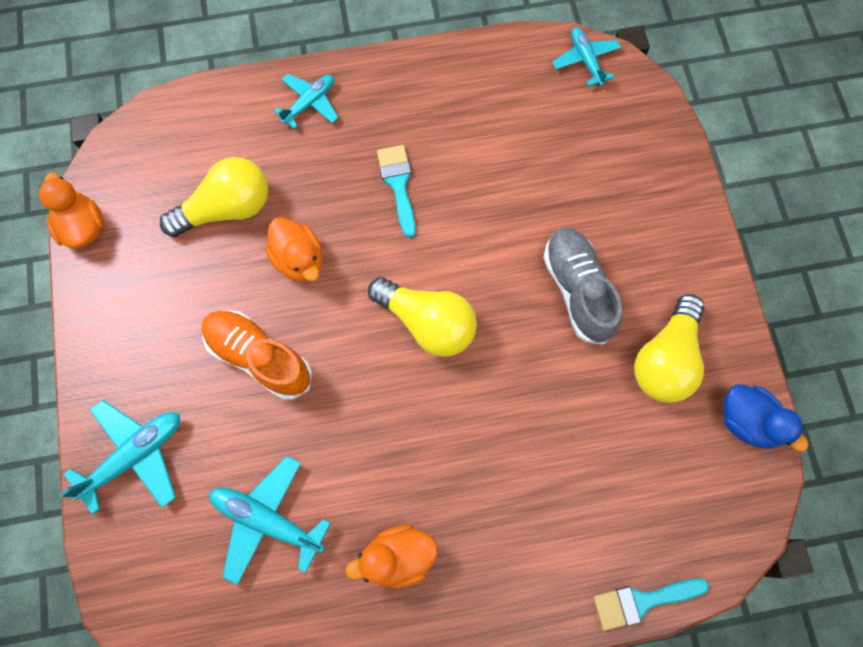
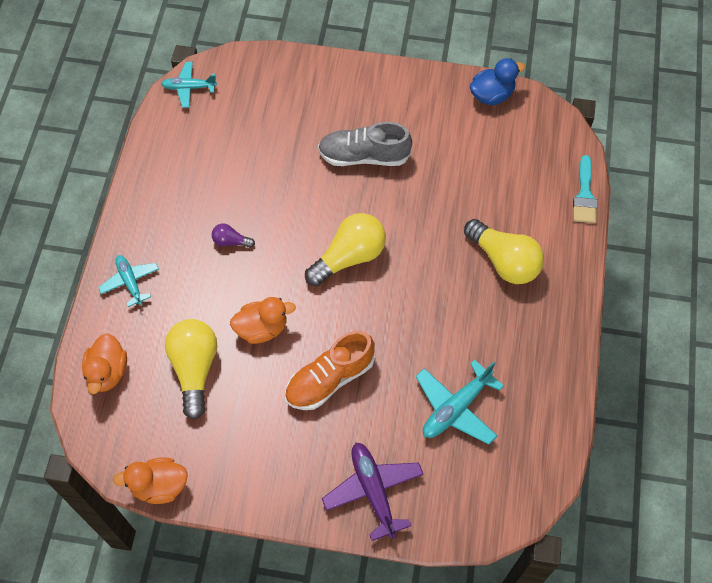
camera: 70 degrees left, 10 degrees down
(135, 455) = (373, 491): turquoise plane -> purple plane
(397, 557) = (510, 329): orange duck -> orange duck (108, 372)
(398, 184) = (231, 241): turquoise brush -> purple light bulb
(665, 359) = (433, 123): yellow light bulb -> yellow light bulb (504, 261)

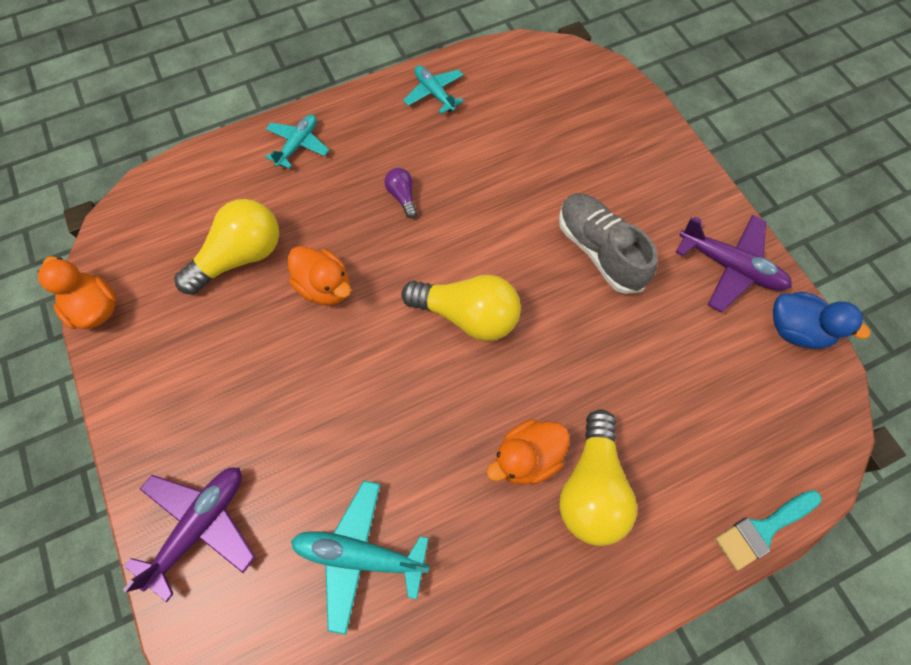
camera: 55 degrees right, 5 degrees up
(108, 372) = (192, 188): orange duck -> orange duck (526, 457)
(189, 88) = (540, 56): turquoise plane -> turquoise plane (434, 93)
(330, 379) = (309, 390): orange shoe -> none
(429, 97) = (729, 266): none -> purple plane

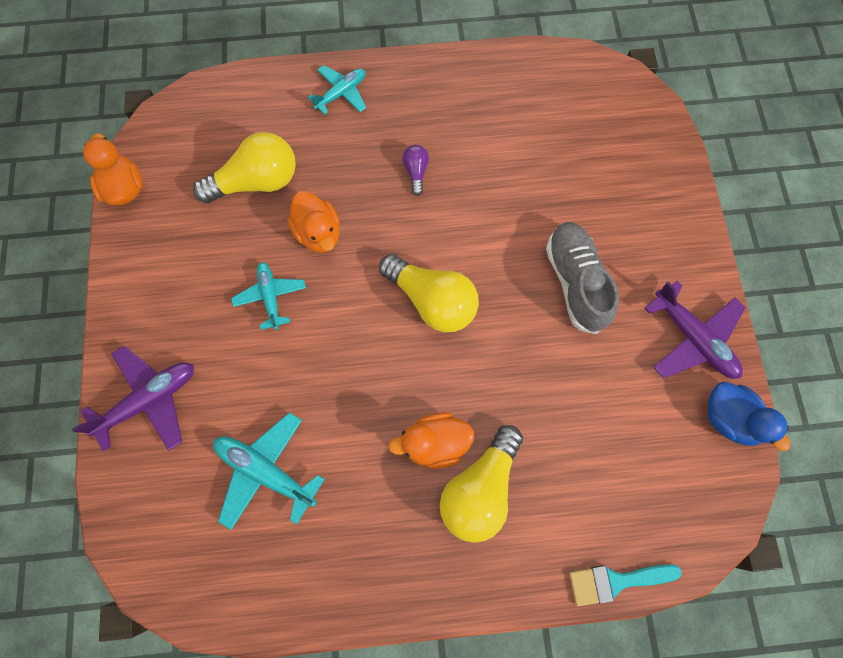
camera: 20 degrees right, 5 degrees up
(434, 93) = (482, 81): turquoise plane -> turquoise plane (270, 297)

